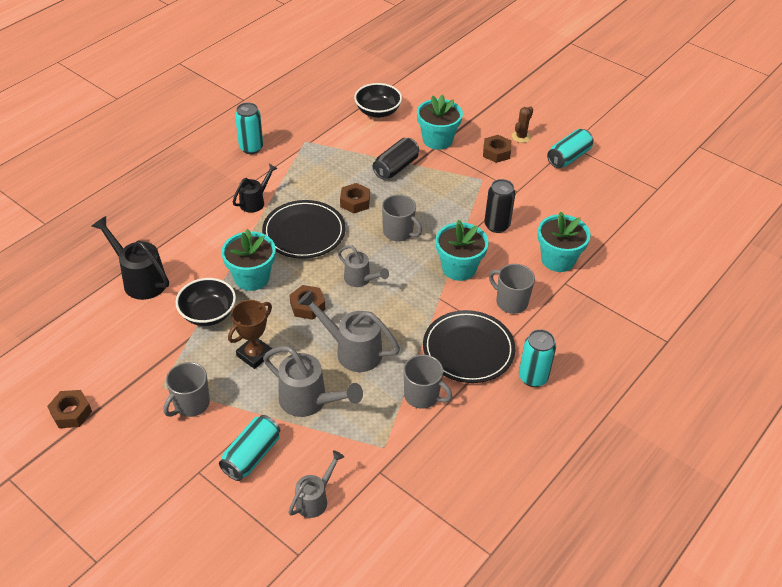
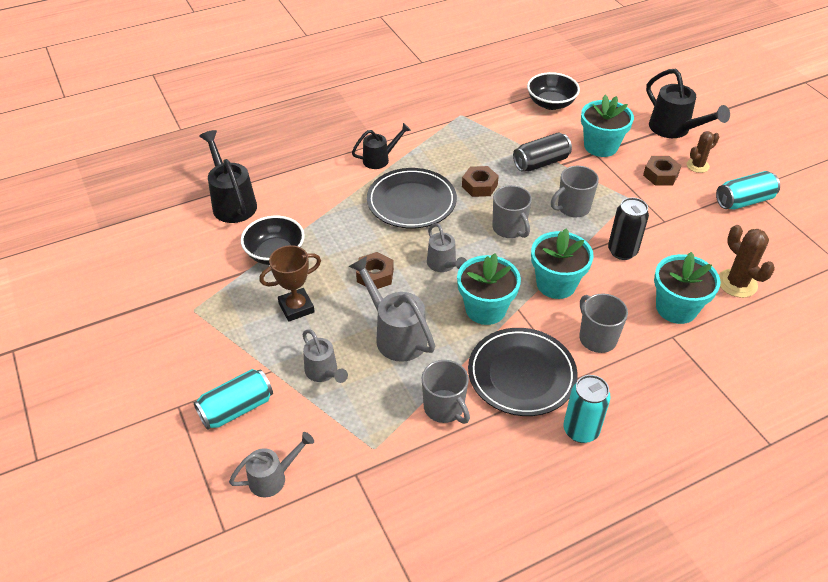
camera: 25 degrees right, 0 degrees up
(71, 413) = (100, 307): brown nut -> none
(191, 404) = (209, 336): grey mug -> grey mug (572, 208)
(251, 148) = (404, 108): turquoise can -> none
(252, 278) = (336, 231): turquoise flower pot -> turquoise flower pot (485, 309)
(309, 401) = (323, 372): grey watering can -> grey watering can, size x0.62
(489, 110) = (674, 129): none -> black watering can
(592, 226) = (737, 283): none -> brown cactus

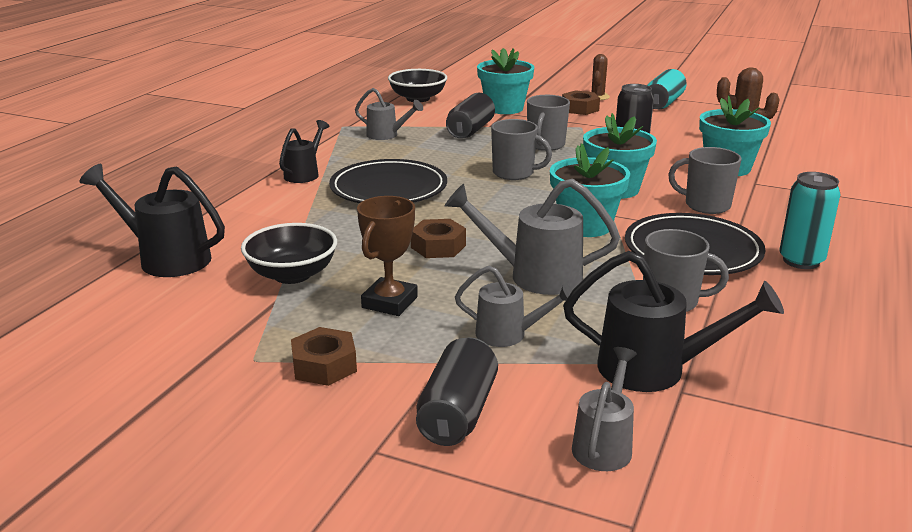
camera: 40 degrees left, 20 degrees down
(236, 409) = (458, 412): turquoise can -> black can
(443, 265) = (495, 214): grey watering can -> grey watering can (386, 135)
(479, 186) = (439, 159): brown nut -> brown nut (324, 365)
(674, 129) = (545, 85): black watering can -> black watering can (654, 369)

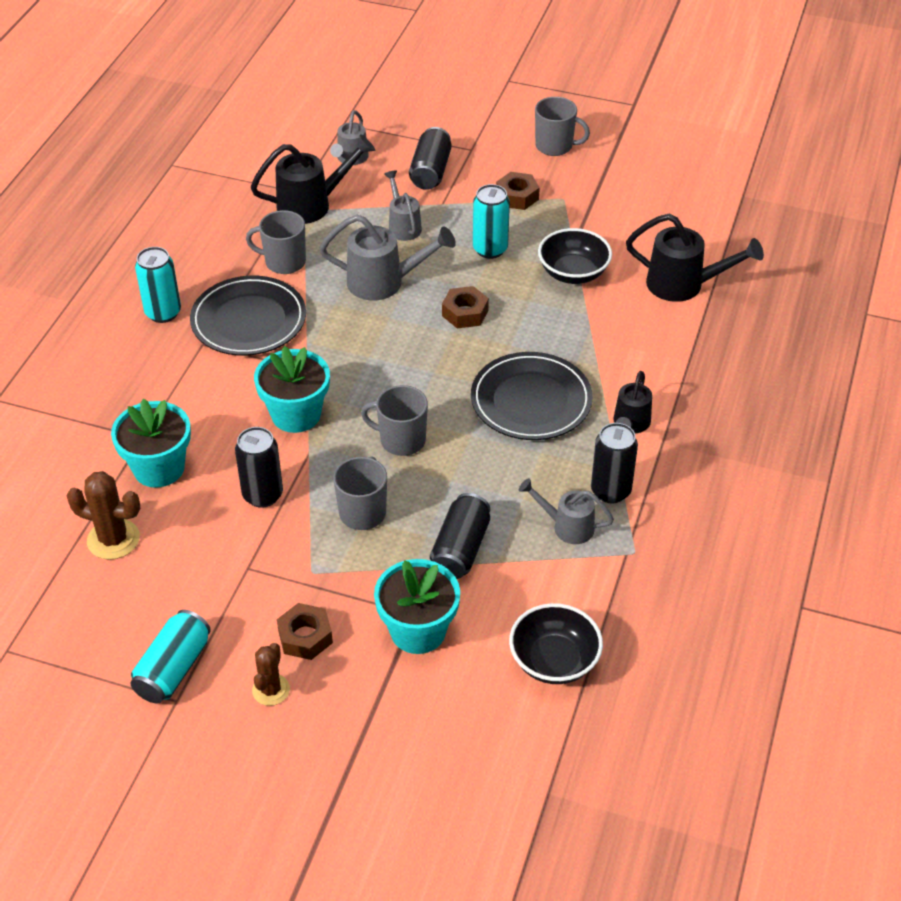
camera: 175 degrees right, 20 degrees up
(343, 147) = (610, 491): none -> black can
(389, 302) = (490, 249): brown trophy -> turquoise can
(508, 335) = (403, 226): grey watering can -> grey watering can turned 60 degrees clockwise
(585, 226) = (335, 350): turquoise flower pot -> none
(654, 369) = (312, 205): black watering can -> black watering can turned 150 degrees clockwise
(706, 205) = (211, 390): grey mug -> grey mug (555, 146)

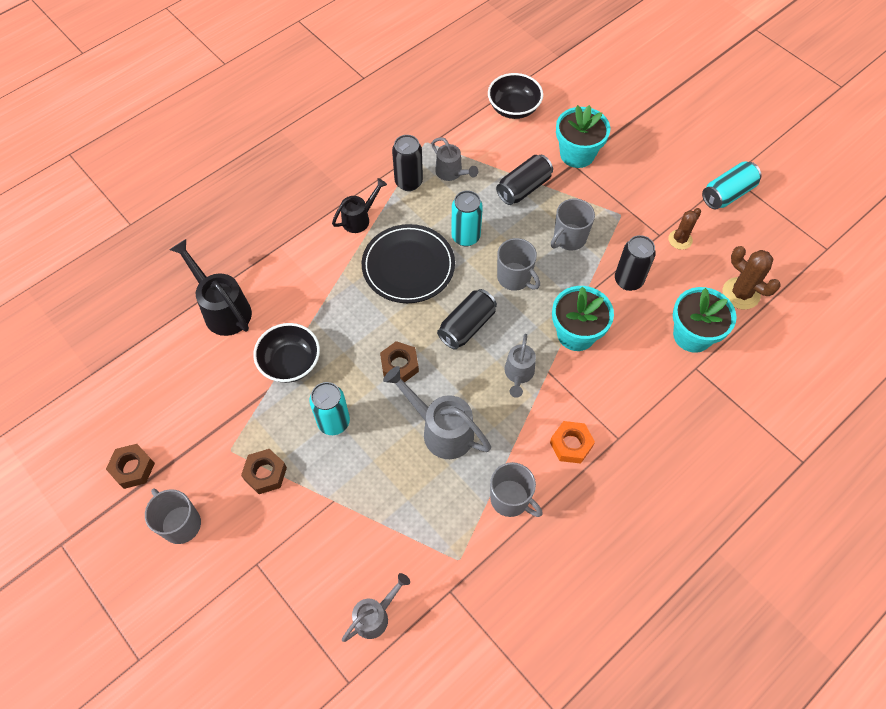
camera: 150 degrees left, 15 degrees up
(163, 313) = (639, 491): turquoise can -> turquoise can (465, 237)
(249, 320) = (571, 444): black plate -> orange nut
(271, 690) = (675, 159): brown cactus -> brown cactus (680, 240)
(305, 637) = (643, 178): brown nut -> brown nut (133, 468)
(312, 205) = (449, 564): black watering can -> none
(403, 226) = (385, 490): grey watering can -> grey watering can (518, 374)
(430, 171) = (315, 551): black can -> black can (467, 326)

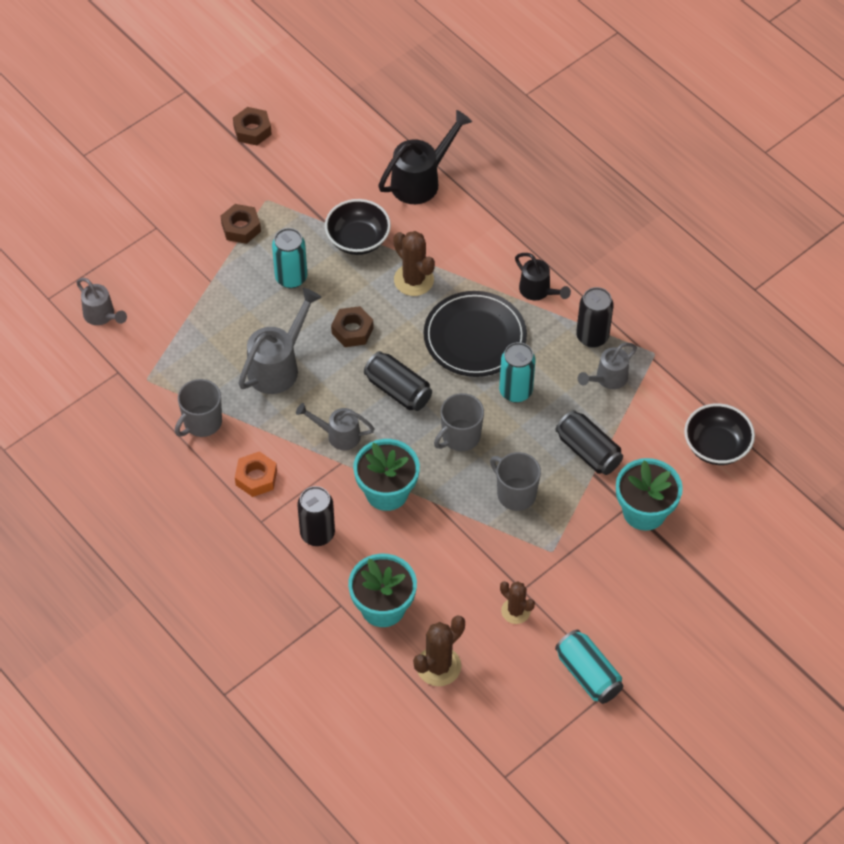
camera: 90 degrees right, 5 degrees down
(181, 524) = (197, 170): grey mug -> none
(342, 314) = (413, 280): none -> brown cactus
(628, 280) = (457, 550): black can -> black can (317, 534)

